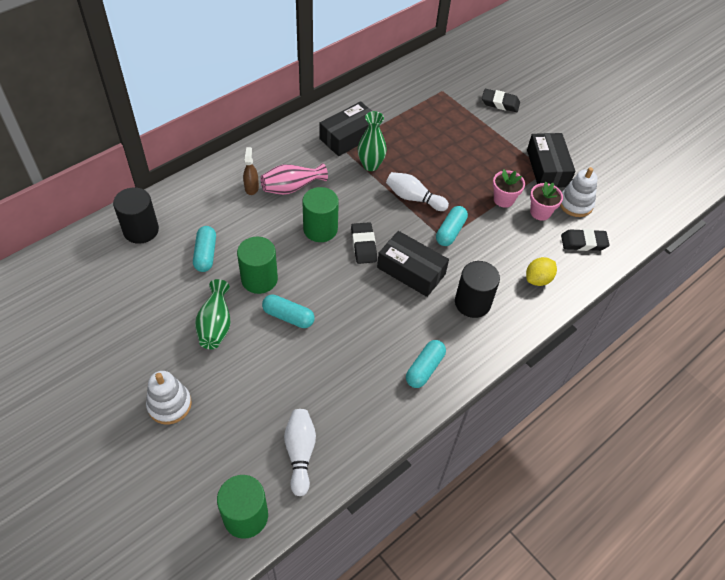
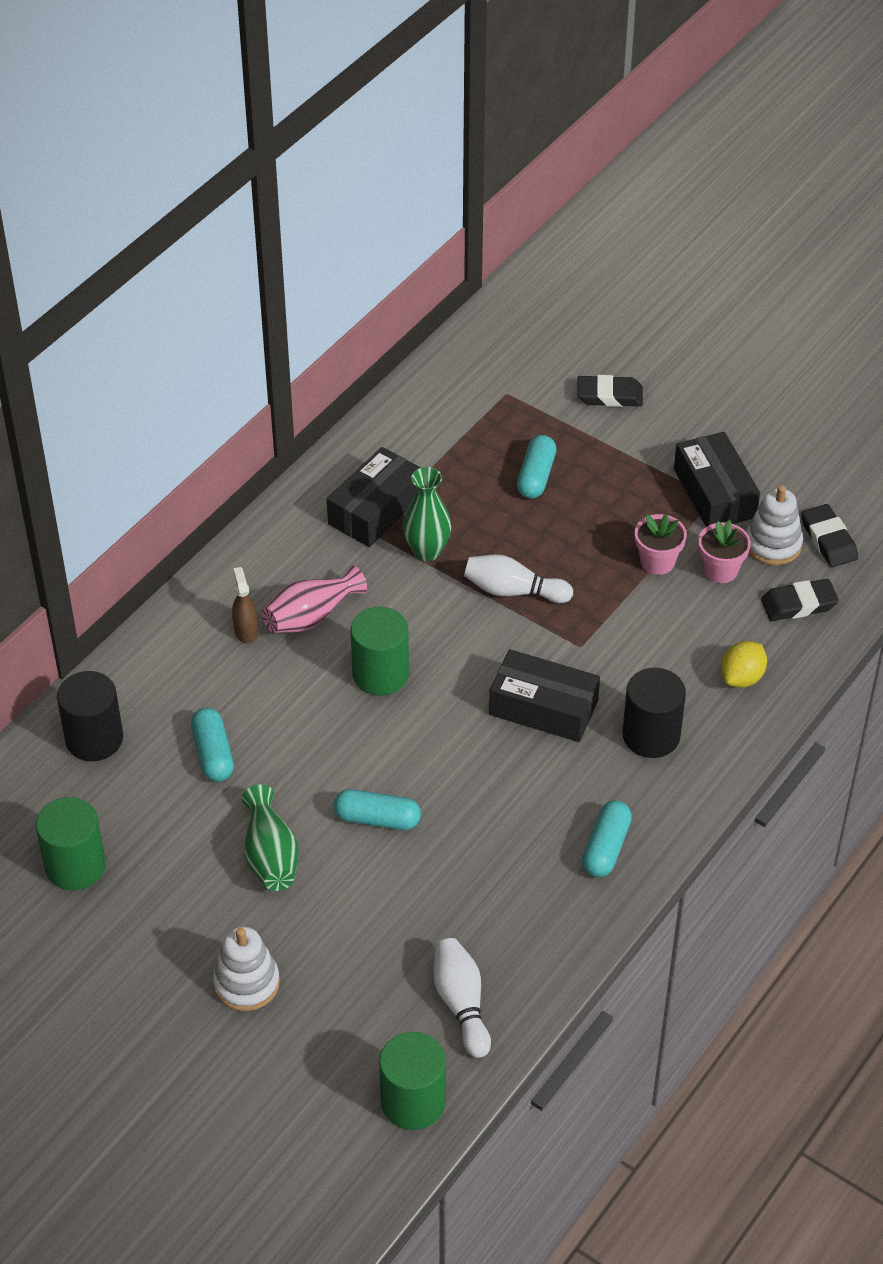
camera: 10 degrees left, 5 degrees down
(259, 279) = (312, 773): green cylinder -> green cylinder (75, 866)
(363, 245) = (457, 684): black eraser -> black eraser (828, 540)
(450, 231) = (587, 632): turquoise capsule -> turquoise capsule (536, 476)

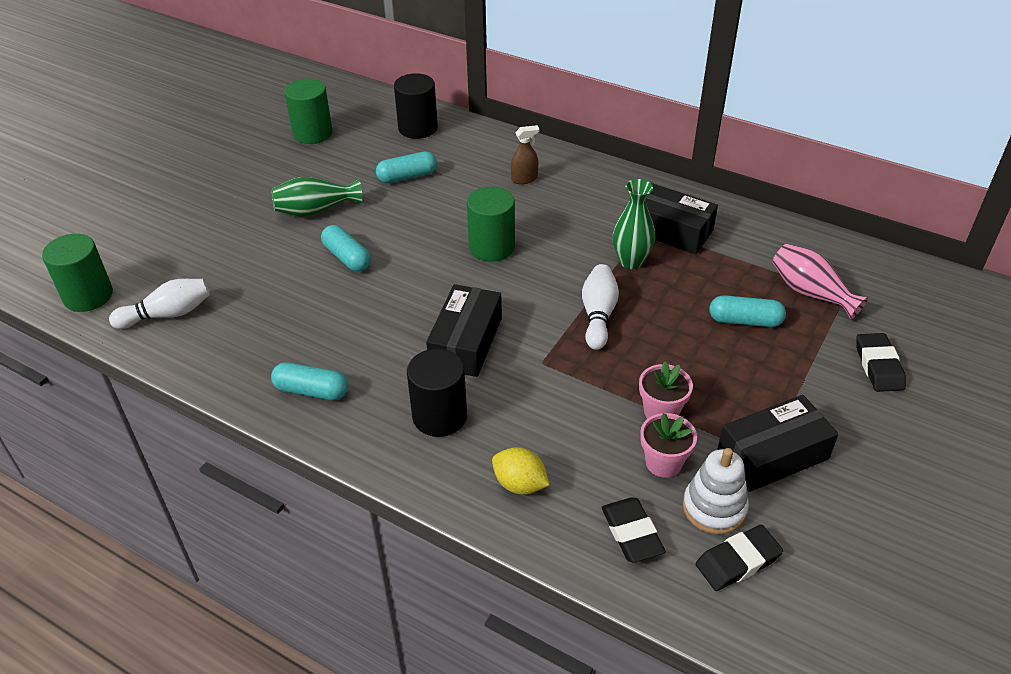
camera: 85 degrees right, 5 degrees down
(246, 983) = (207, 211): white stacking toy -> none
(311, 616) = (545, 207): pink vase -> pink vase (810, 292)
(377, 819) = (347, 257): turquoise capsule -> turquoise capsule turned 45 degrees counterclockwise

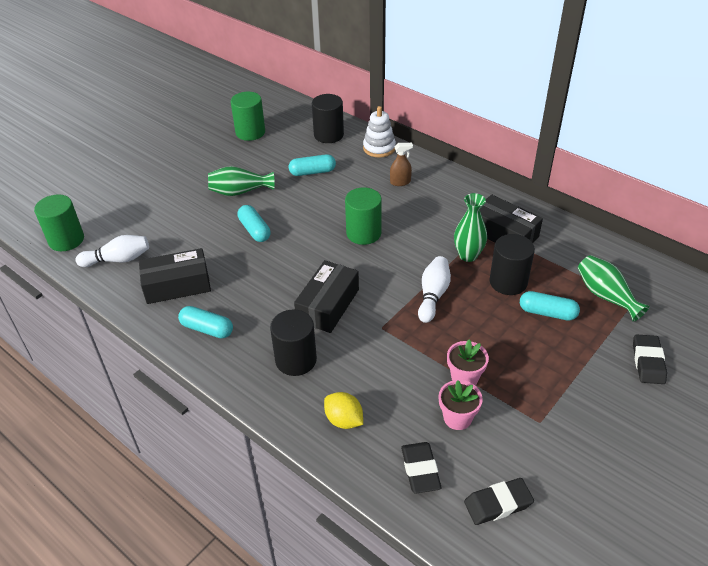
camera: 10 degrees right, 0 degrees up
(688, 289) = (508, 282): none -> black cylinder
(714, 508) = (489, 459): white stacking toy -> white stacking toy (379, 148)
(772, 455) = (545, 423): black box -> black box (177, 285)
(810, 292) = (606, 296): pink vase -> green vase

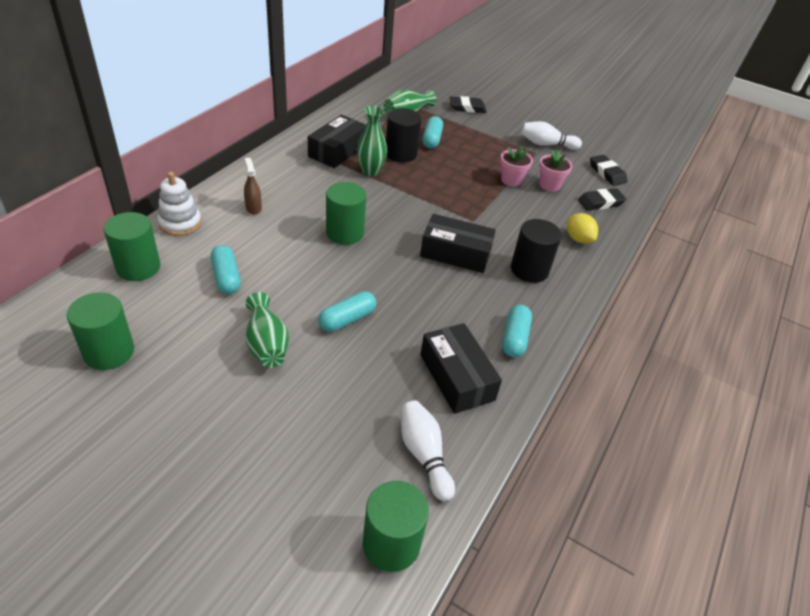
camera: 105 degrees left, 0 degrees up
(328, 135) = (138, 267): black cylinder -> green cylinder
(344, 420) = (578, 239): yellow lemon -> yellow lemon turned 60 degrees counterclockwise
(433, 295) = (426, 192): white bowling pin -> white bowling pin (546, 144)

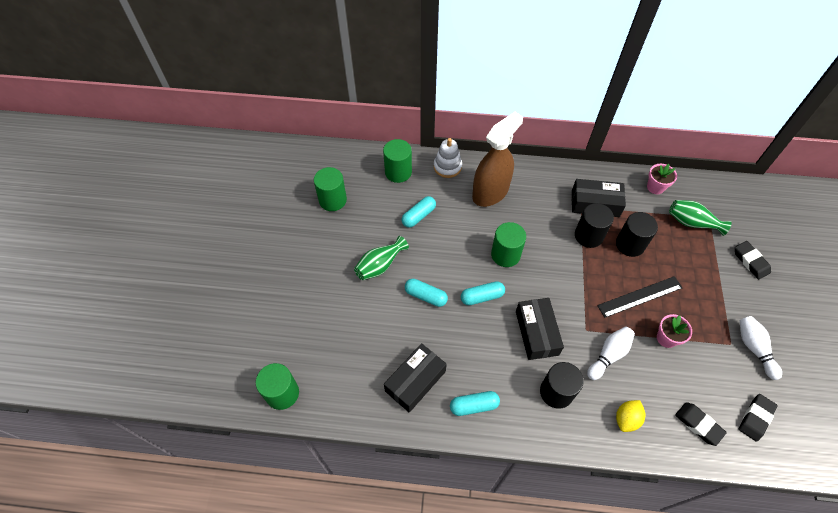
camera: 70 degrees right, 15 degrees up
(253, 208) = (490, 192): brown spray bottle -> brown spray bottle, size x2.49
(370, 171) = (588, 236): green vase -> black cylinder
(424, 455) = (345, 386): white bowling pin -> white bowling pin (608, 355)
(432, 139) = (671, 256): turquoise capsule -> turquoise capsule (482, 297)
(459, 174) = (639, 296): none -> black ruler
(549, 185) = (687, 372): pink flower pot -> pink flower pot (655, 187)

